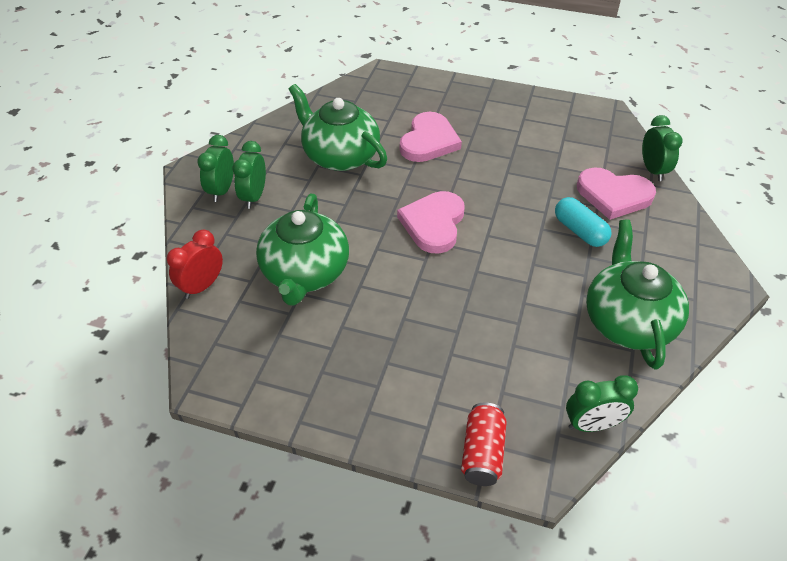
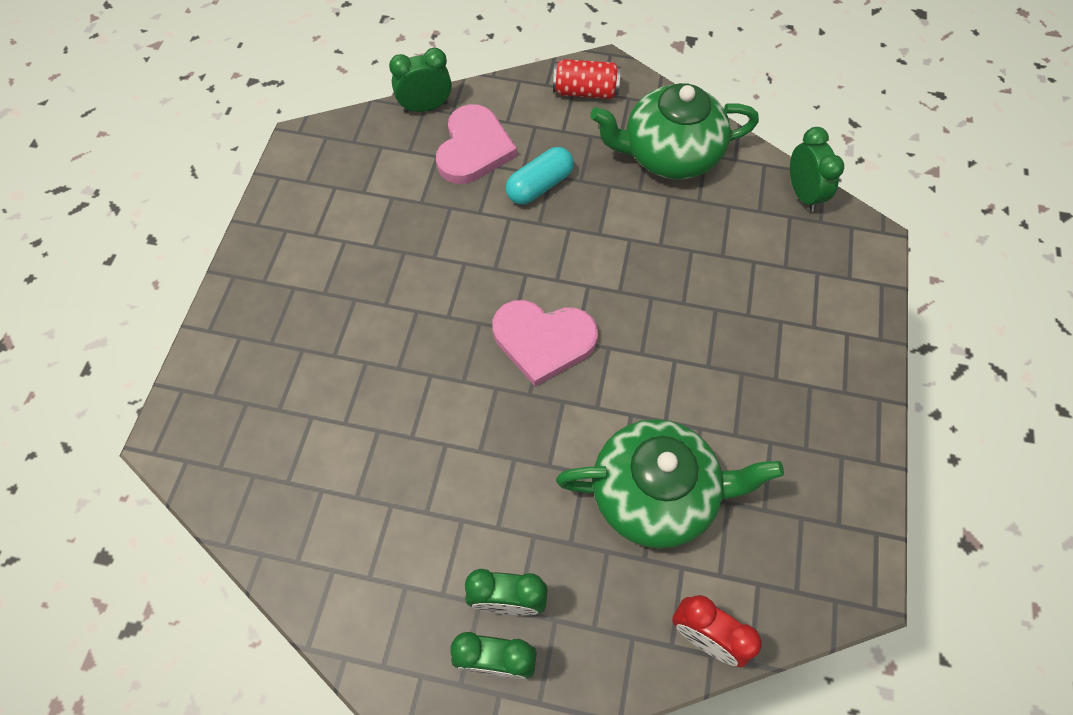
camera: 95 degrees left, 15 degrees up
(340, 156) = (402, 480): green teapot -> none
(429, 141) = (366, 355): pink heart -> none
(482, 453) = (861, 284): red can -> red can (585, 91)

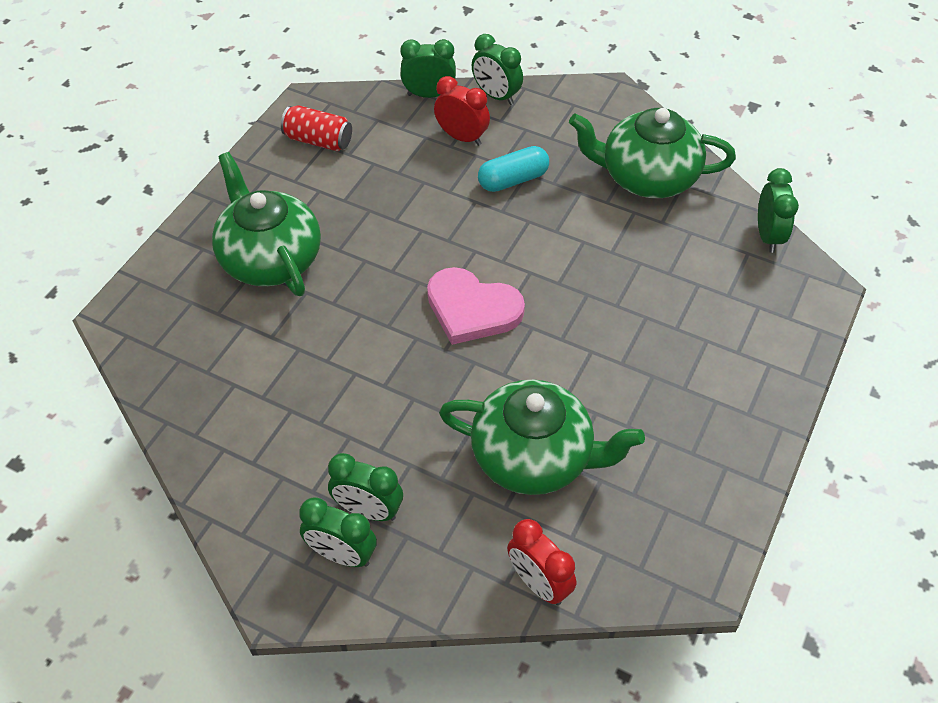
camera: 15 degrees right, 10 degrees down
(316, 331) = (270, 258): none -> green teapot
(474, 148) = (462, 137): pink heart -> red clock
(494, 95) = (496, 96): none -> green clock
(585, 91) = (584, 108): red can -> red can (318, 140)

